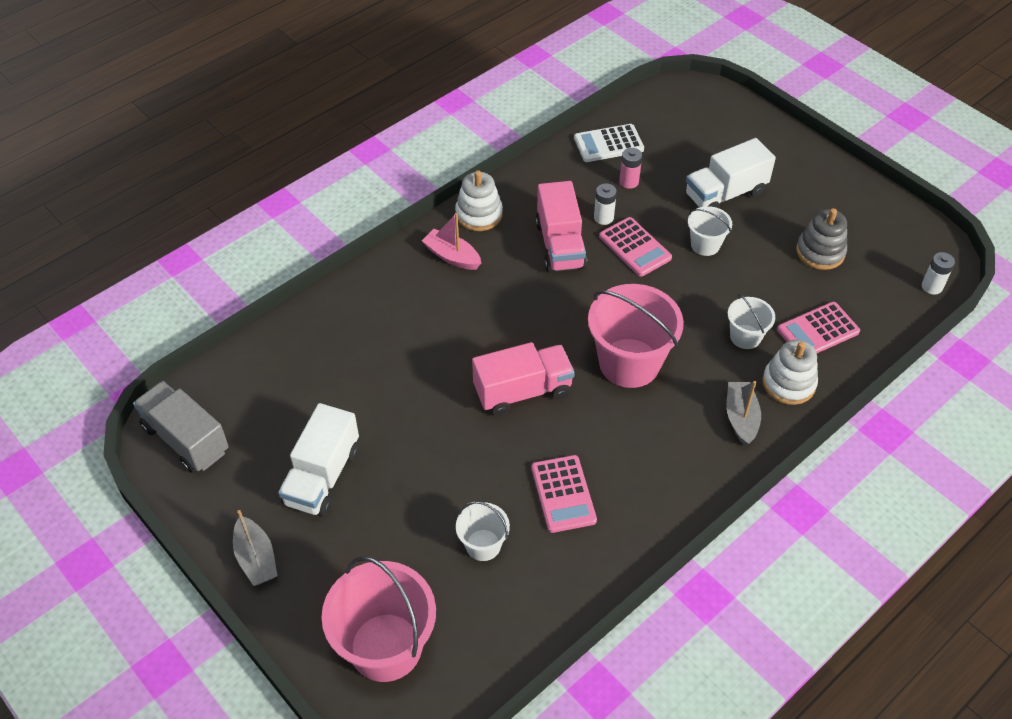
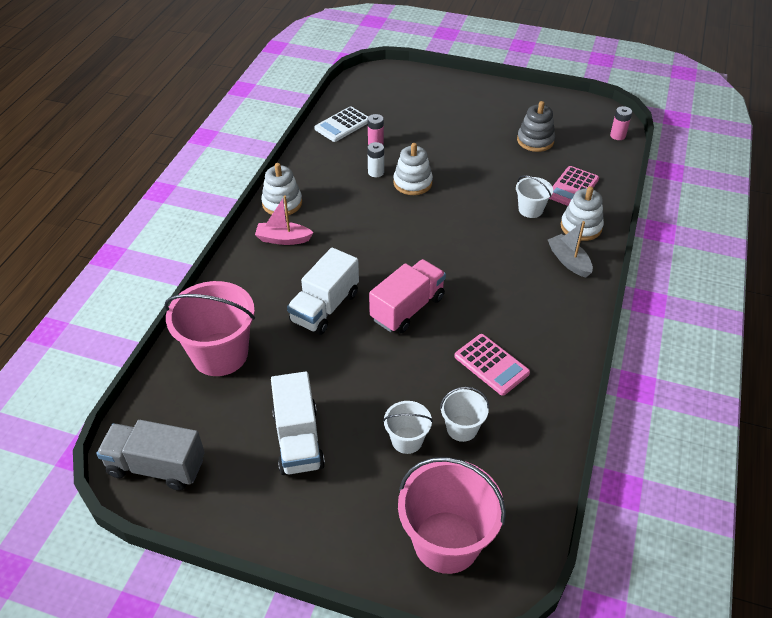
camera: 30 degrees left, 5 degrees down
(256, 558) = (288, 530): grey boat -> none
(560, 245) = (358, 201): pink truck -> none
(629, 363) = (468, 258): pink bucket -> pink bucket (220, 354)
(635, 247) = (412, 183): pink calculator -> white stacking toy
(705, 245) = (459, 163): white bucket -> white bucket (407, 440)
(725, 194) = (447, 128): white truck -> white truck (325, 307)
(932, 286) = (617, 135): white battery -> pink battery

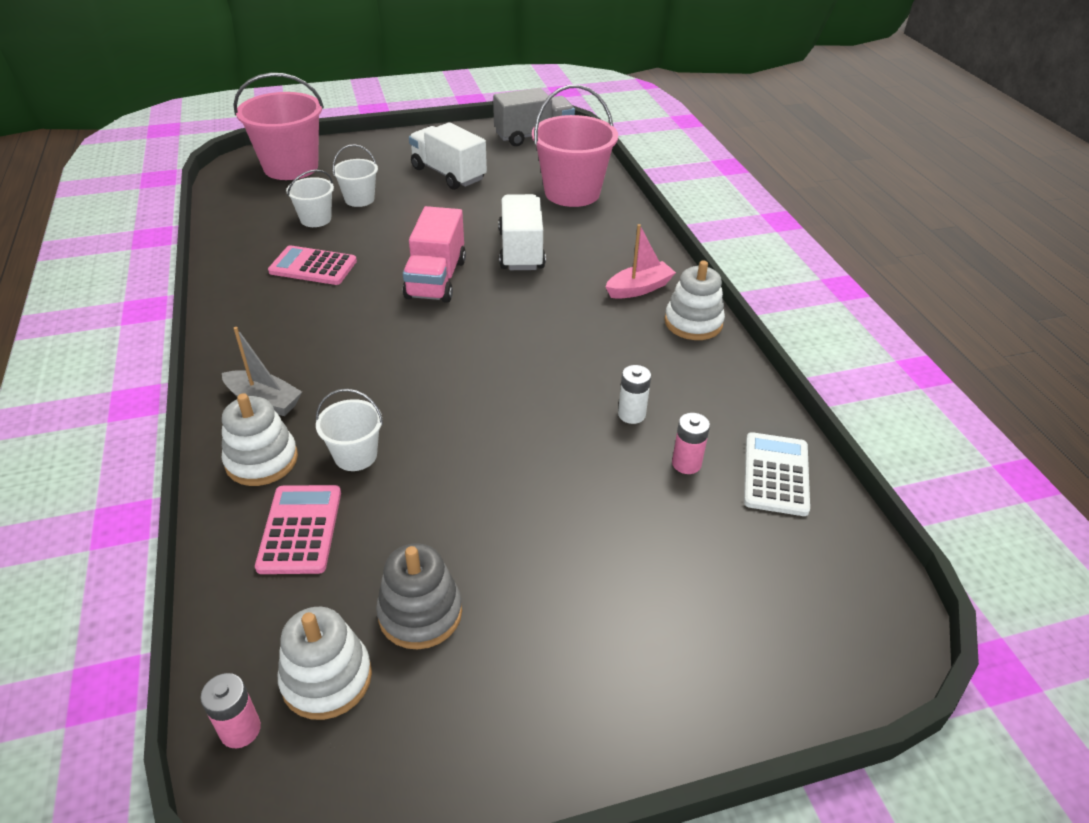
camera: 145 degrees right, 5 degrees down
(412, 183) = (564, 421): white stacking toy -> white stacking toy (327, 678)

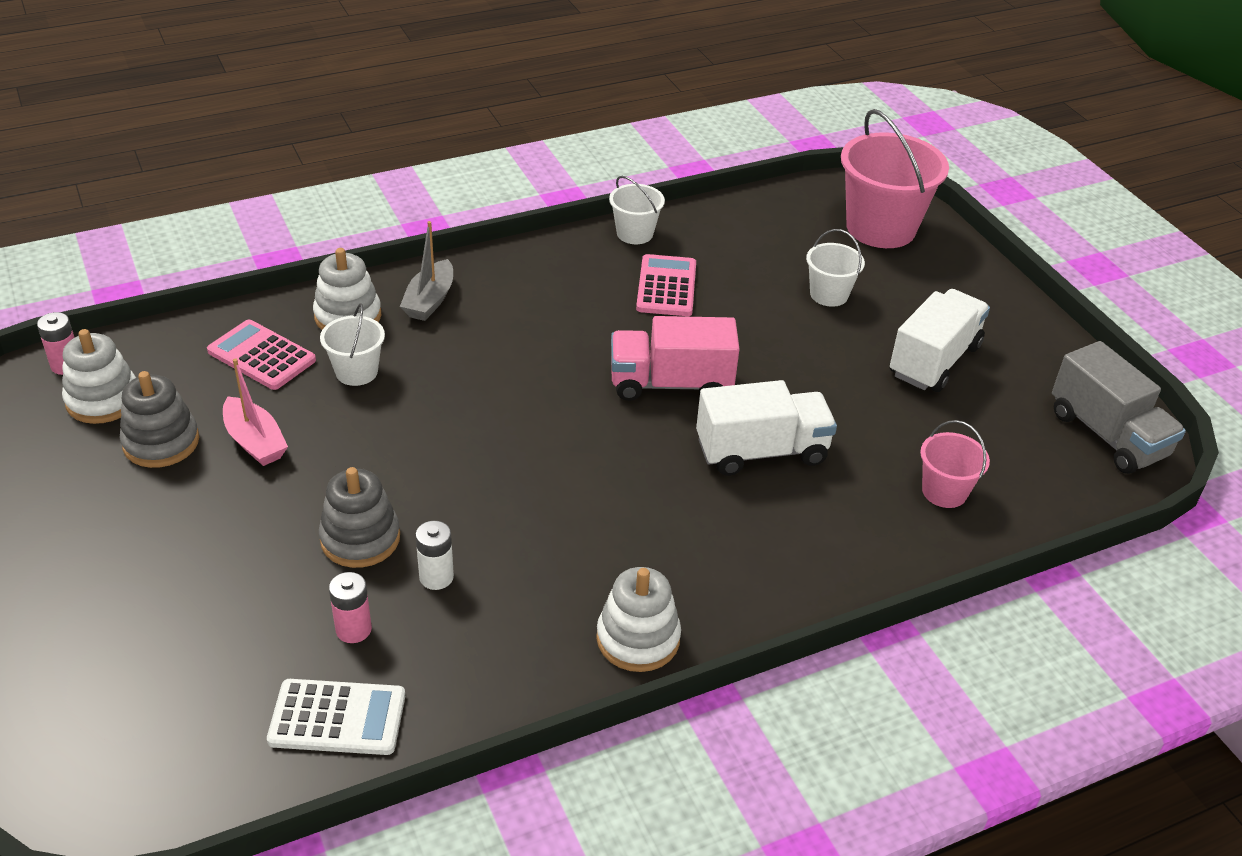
camera: 80 degrees right, 0 degrees up
(300, 529) = (262, 356): pink calculator -> pink calculator turned 135 degrees counterclockwise
(315, 219) = (767, 270): white bucket -> white bucket (635, 233)
(572, 193) = (944, 491): pink bucket -> pink bucket, size x0.52
(584, 457) = (360, 538): none -> grey stacking toy
(639, 288) = (706, 577): pink boat -> pink boat (255, 442)

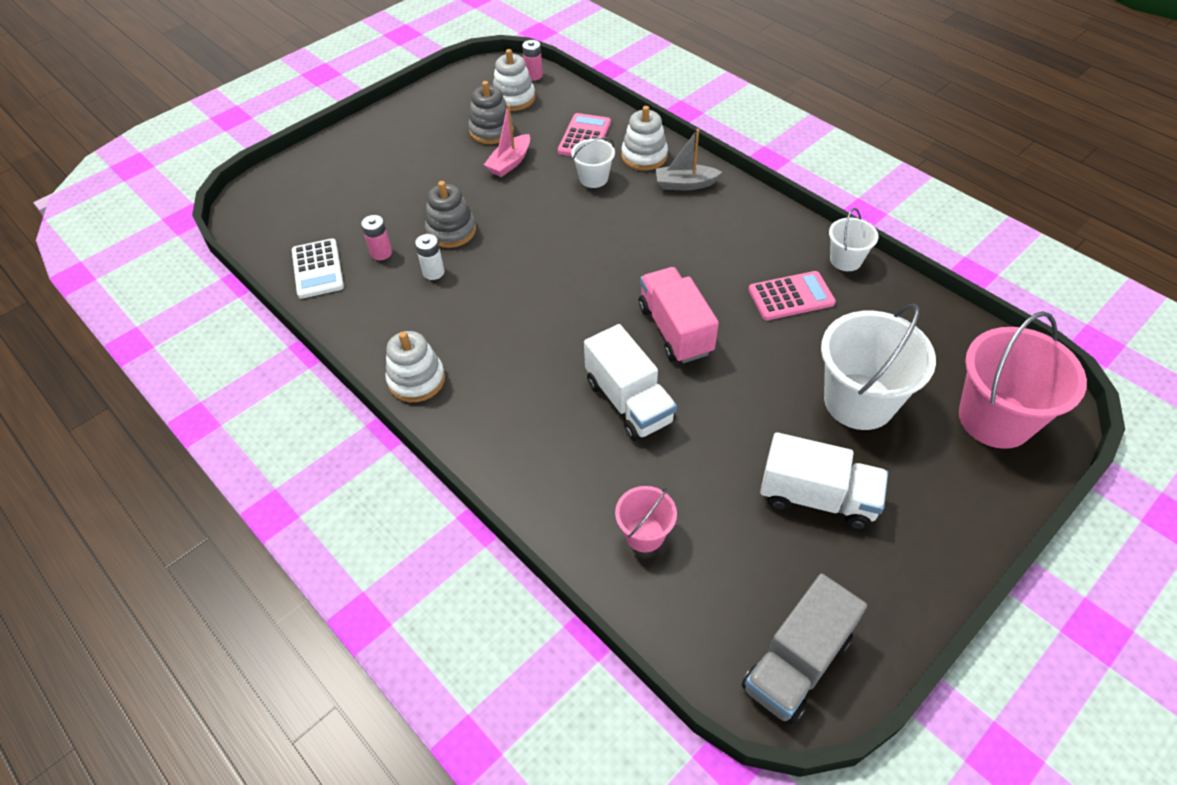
camera: 75 degrees right, 10 degrees up
(829, 294) = (859, 401): white bucket -> white bucket, size x1.93

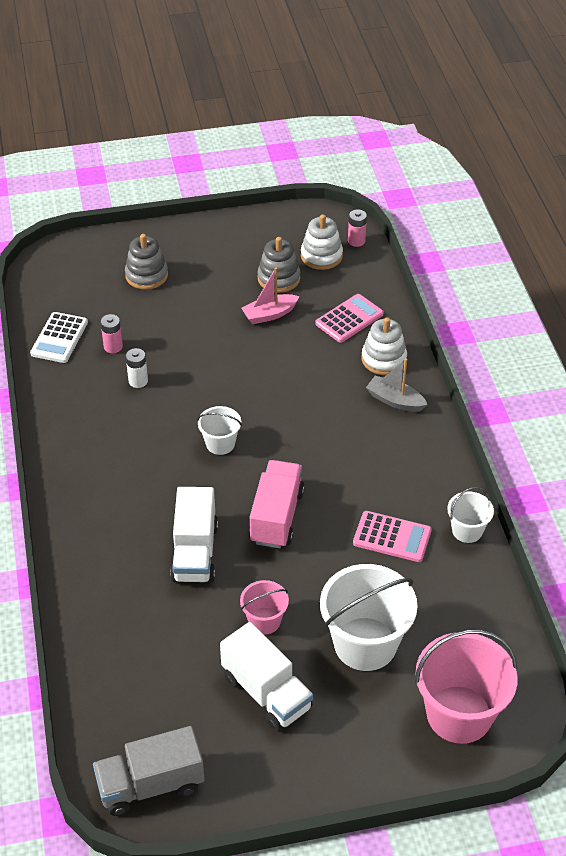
camera: 30 degrees right, 5 degrees down
(416, 380) = (63, 458): white stacking toy -> none
(451, 231) = (177, 353): grey stacking toy -> grey stacking toy (146, 275)
(593, 178) = (324, 360): white bucket -> white bucket (220, 444)
(644, 534) = (125, 648): pink bucket -> pink bucket (264, 621)

